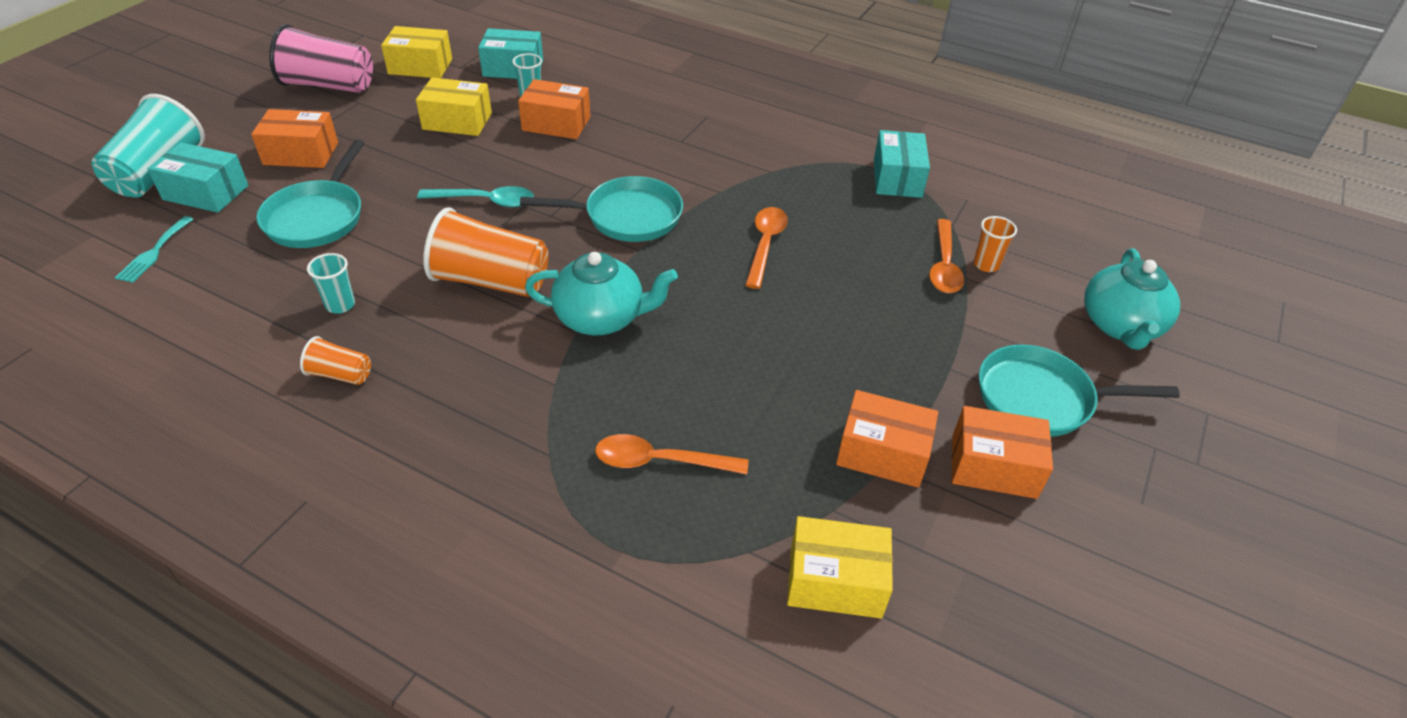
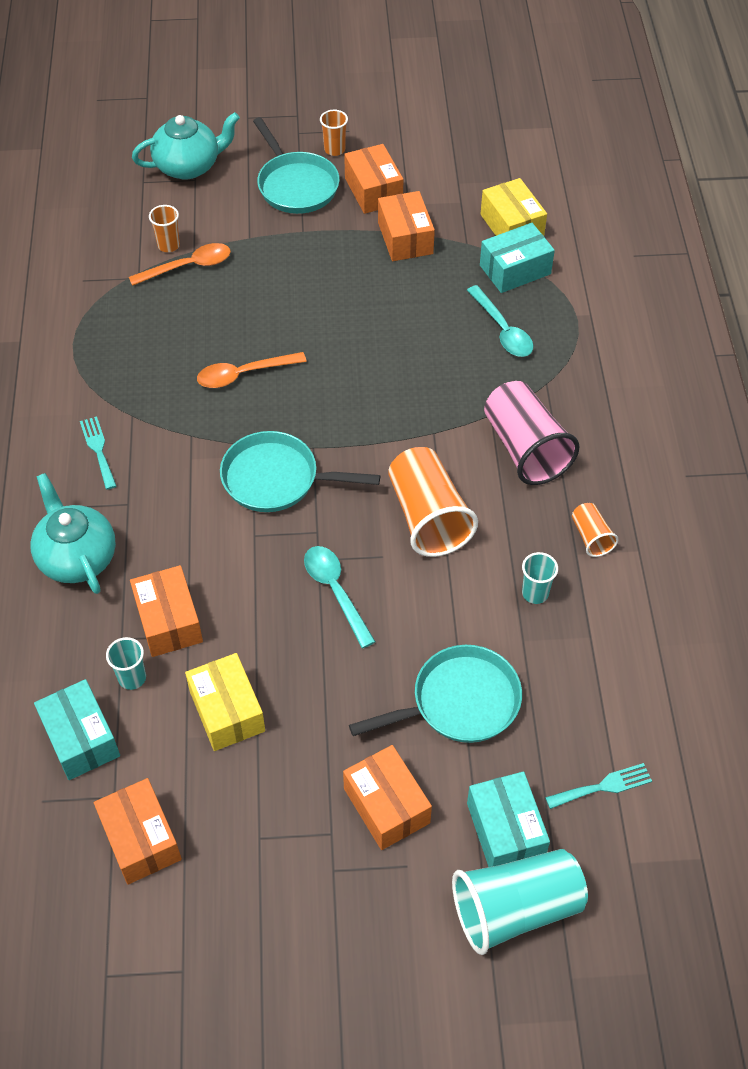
camera: 120 degrees left, 10 degrees up
(329, 85) = (249, 901): pink cup -> pink cup (525, 448)
(420, 66) = (141, 839): yellow box -> orange box
(601, 318) = (409, 426): turquoise teapot -> turquoise teapot (77, 557)
(626, 217) = (277, 479): turquoise pan -> turquoise pan turned 45 degrees counterclockwise
(660, 461) = (502, 330): orange spoon -> turquoise spoon
(749, 145) = (98, 450): none -> turquoise fork
(897, 178) = (81, 331): turquoise box -> turquoise box (515, 270)
(1101, 467) = (334, 149): none -> orange cup

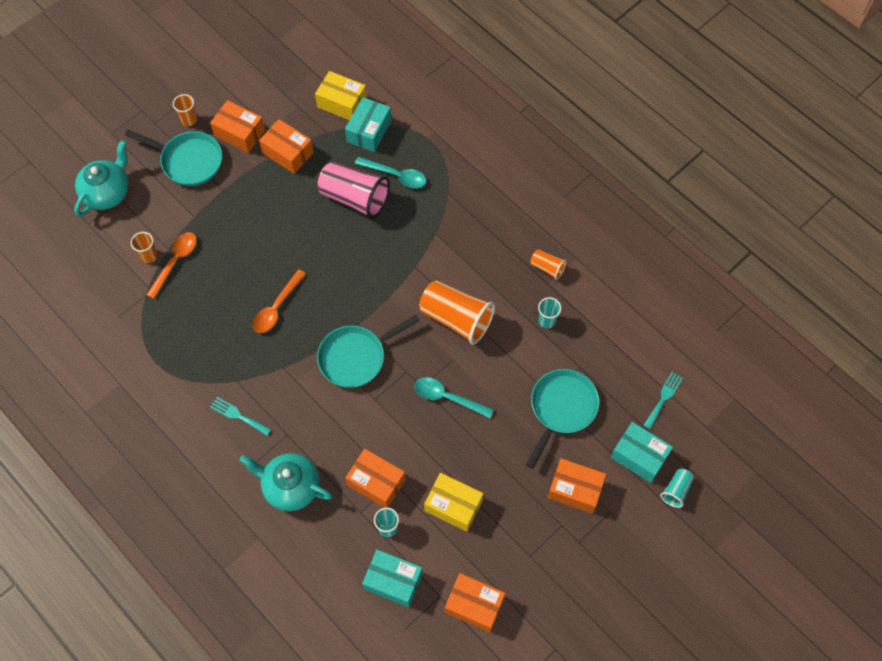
camera: 40 degrees left, 10 degrees up
(515, 908) = (676, 490): turquoise cup -> turquoise cup, size x0.49
(525, 448) = (471, 240): pink cup -> pink cup (354, 198)

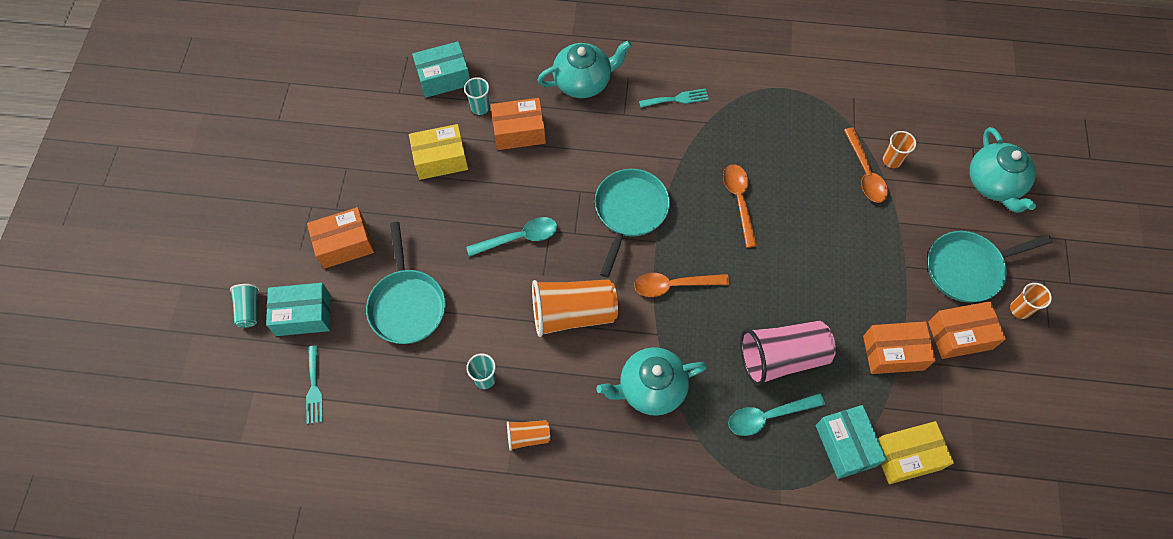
camera: 140 degrees right, 0 degrees up
(375, 287) = (674, 285): none -> orange spoon
(449, 240) = (650, 388): none -> turquoise teapot
(474, 605) = (366, 105): orange box -> none

